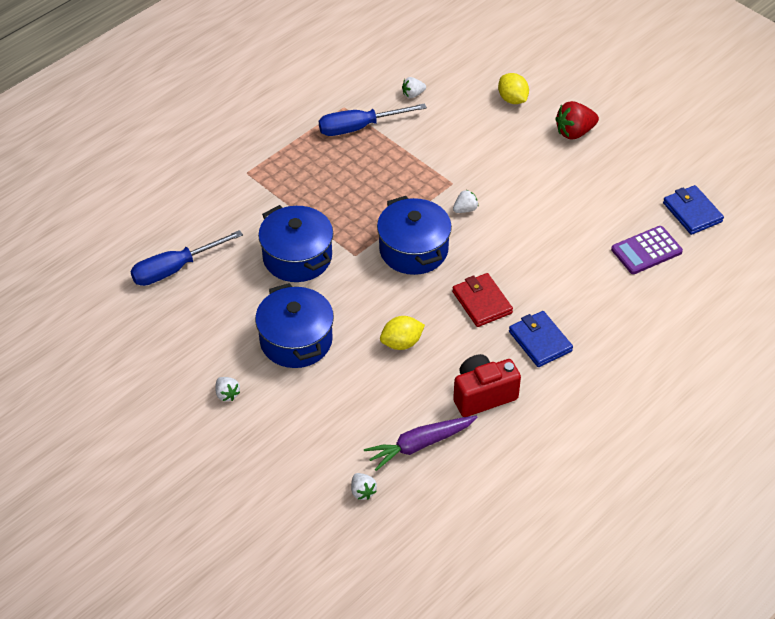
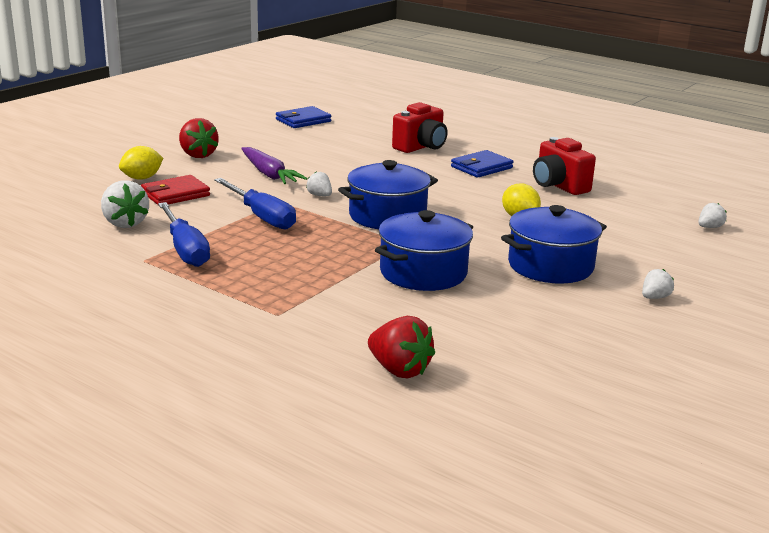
camera: 100 degrees left, 25 degrees down
(159, 225) = (399, 370): none -> red strawberry
(175, 269) = (479, 349): blue screwdriver -> blue screwdriver (261, 216)
(413, 94) = (125, 223): white strawberry -> white strawberry, size x1.74
(420, 445) = (635, 207): purple carrot -> purple carrot (269, 174)
(482, 302) = (446, 187): red wallet -> red wallet (175, 194)
(605, 301) = (421, 147): none -> red camera
(646, 251) = (355, 134): purple calculator -> none

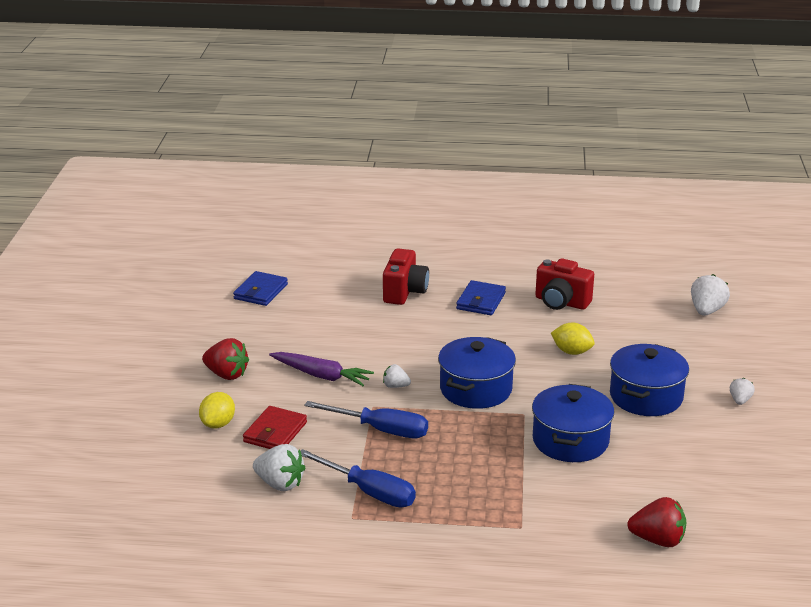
camera: 30 degrees left, 5 degrees up
(709, 227) = (706, 311): white strawberry -> white strawberry, size x1.74

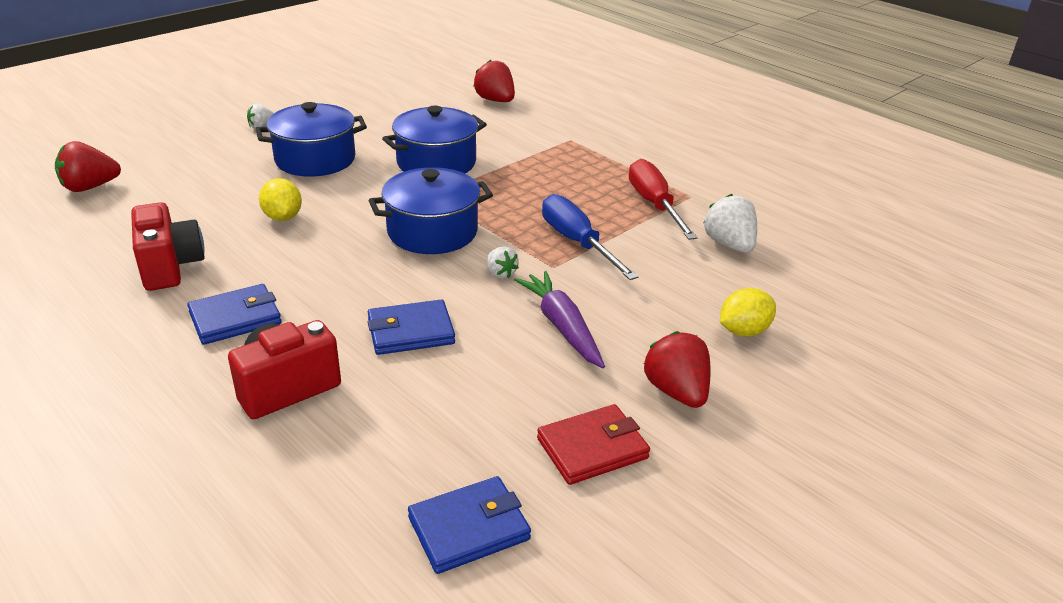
camera: 140 degrees left, 5 degrees up
(275, 432) = (686, 291): red wallet -> red wallet (592, 448)
(369, 492) = (654, 205): blue screwdriver -> red screwdriver
(392, 336) = (411, 331): none -> blue wallet
(706, 311) = (90, 187): white strawberry -> red strawberry

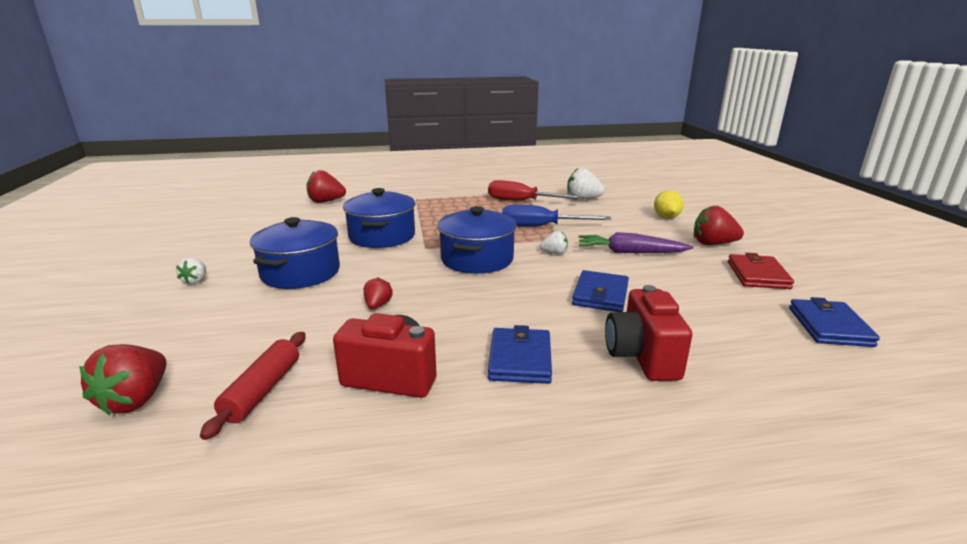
camera: 55 degrees left, 10 degrees down
(123, 224) = (262, 390): none -> red rolling pin
(283, 217) = (378, 305): yellow lemon -> red strawberry

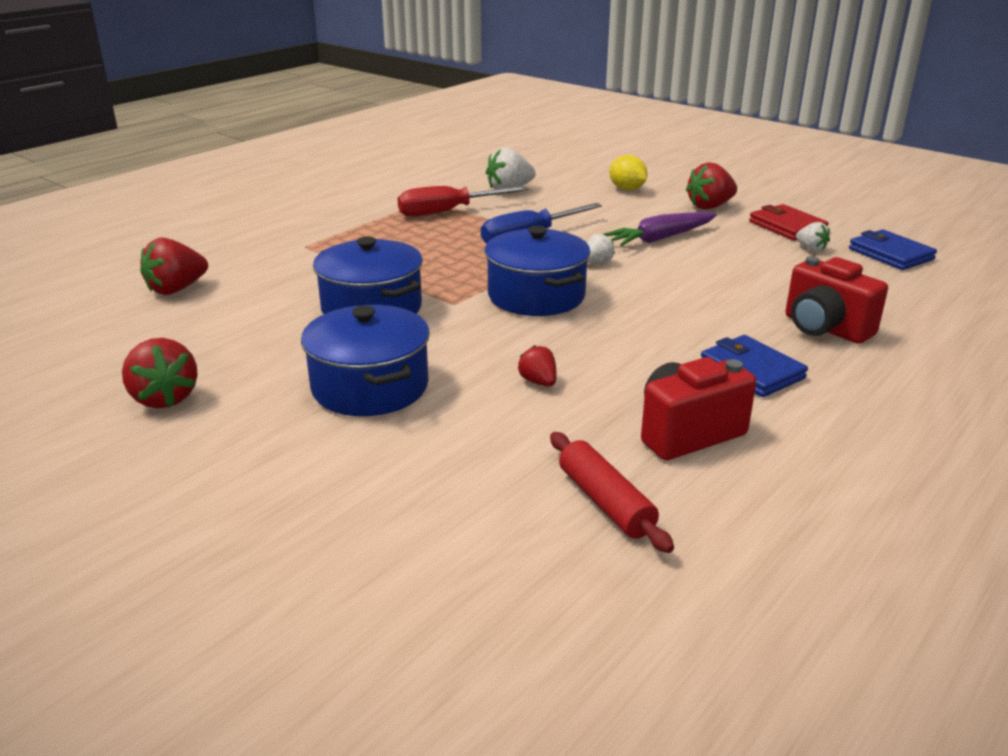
camera: 40 degrees left, 5 degrees up
(136, 400) = (504, 578): red strawberry -> red strawberry (164, 398)
(195, 281) = (249, 454): white strawberry -> white strawberry (811, 249)
(600, 295) = (709, 289): blue wallet -> none

